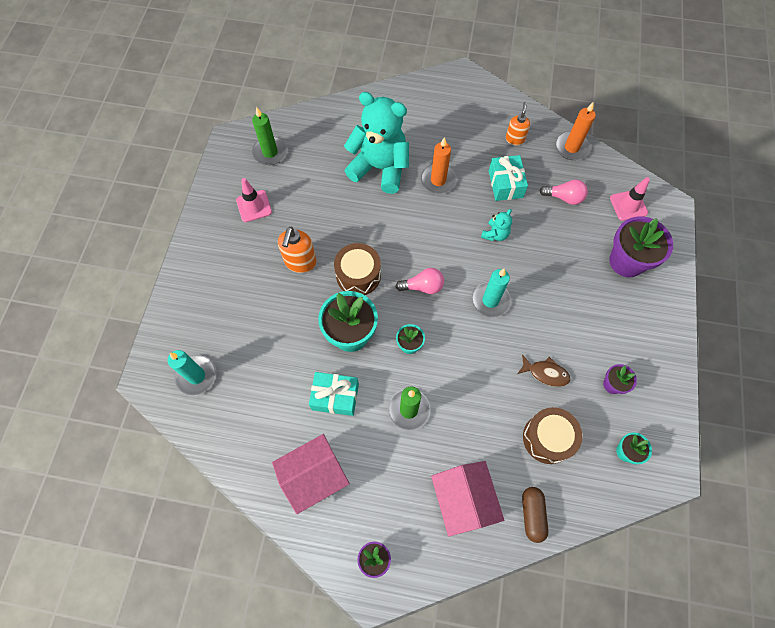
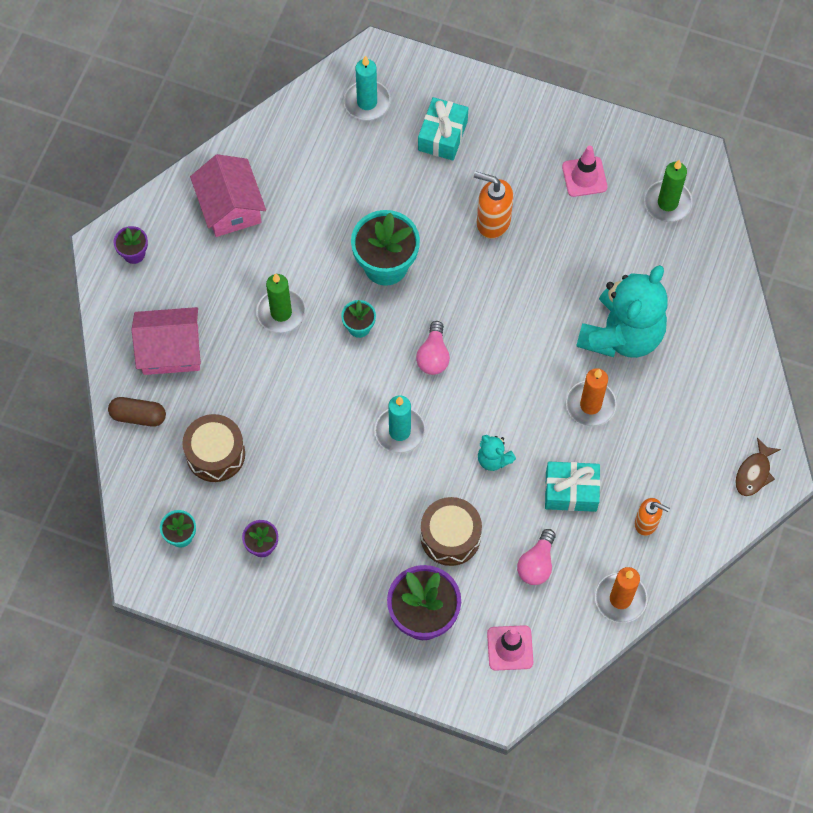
camera: 100 degrees right, 0 degrees up
(335, 397) = (313, 239): turquoise gift -> turquoise gift (442, 135)
(358, 275) = (463, 284): brown drum -> brown drum (450, 536)
(545, 373) = (292, 472): brown fish -> brown fish (754, 473)

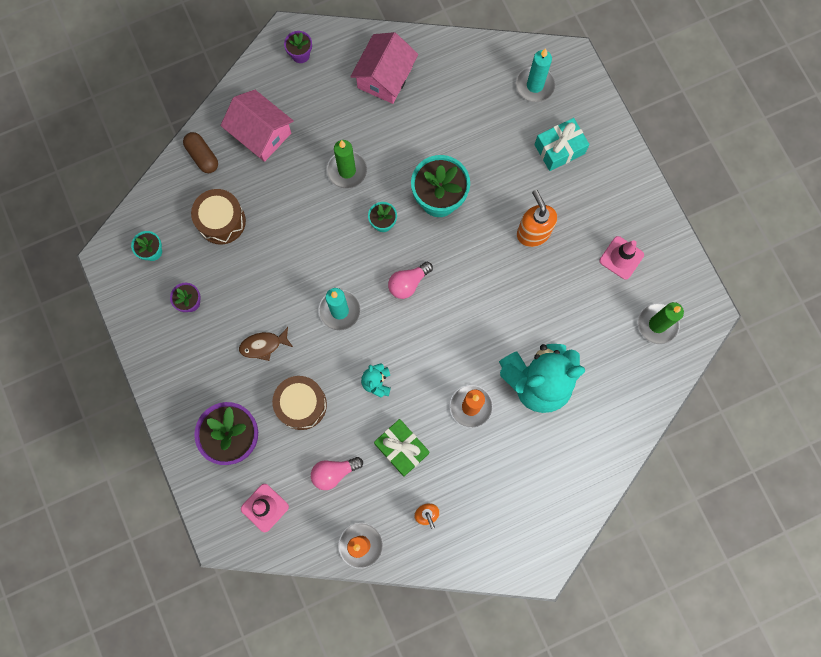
camera: 45 degrees right, 10 degrees up
(571, 491) = (401, 448): turquoise gift -> green gift
(754, 473) = (527, 550): brown fish -> brown fish (263, 345)

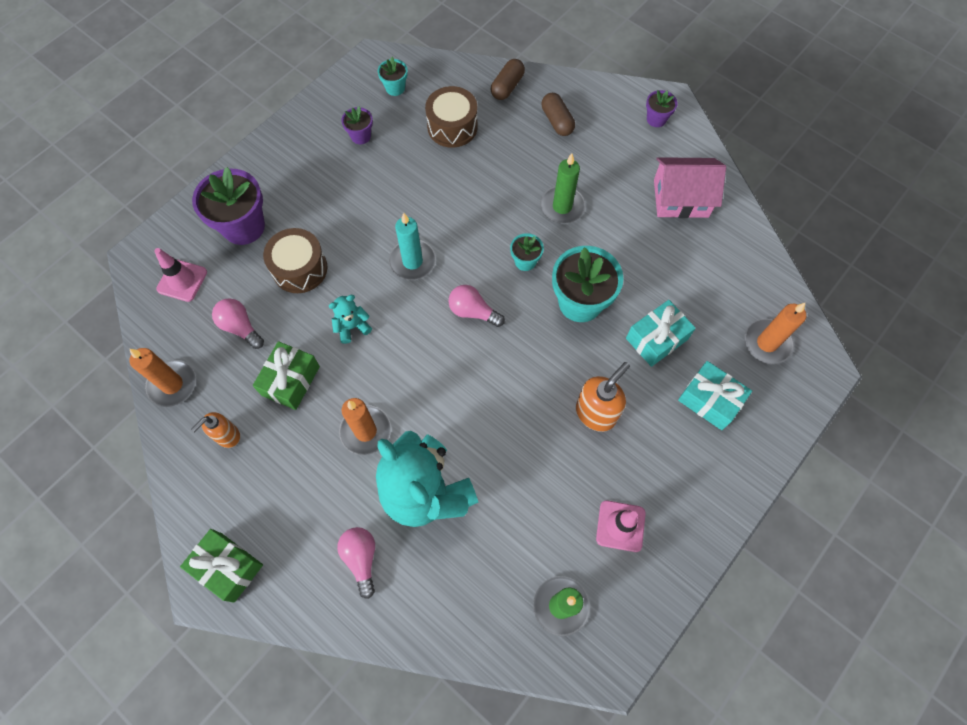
camera: 65 degrees right, 10 degrees down
(261, 133) = (557, 121): pink house -> brown capsule
(263, 345) = (346, 211): brown fish -> none
(495, 160) = (656, 339): none -> turquoise gift
(531, 547) = (228, 567): none -> green gift
(535, 85) = (767, 343): turquoise candle -> orange candle
(567, 447) = (361, 558): none -> pink light bulb

